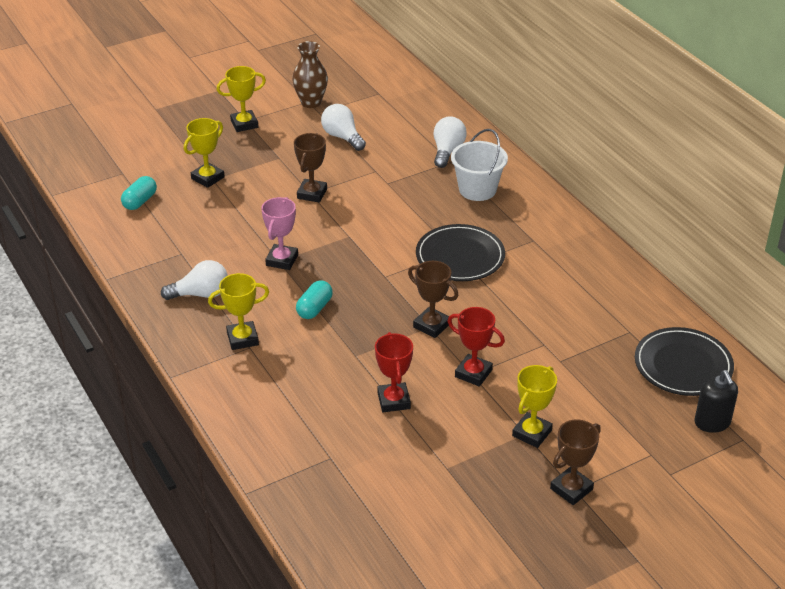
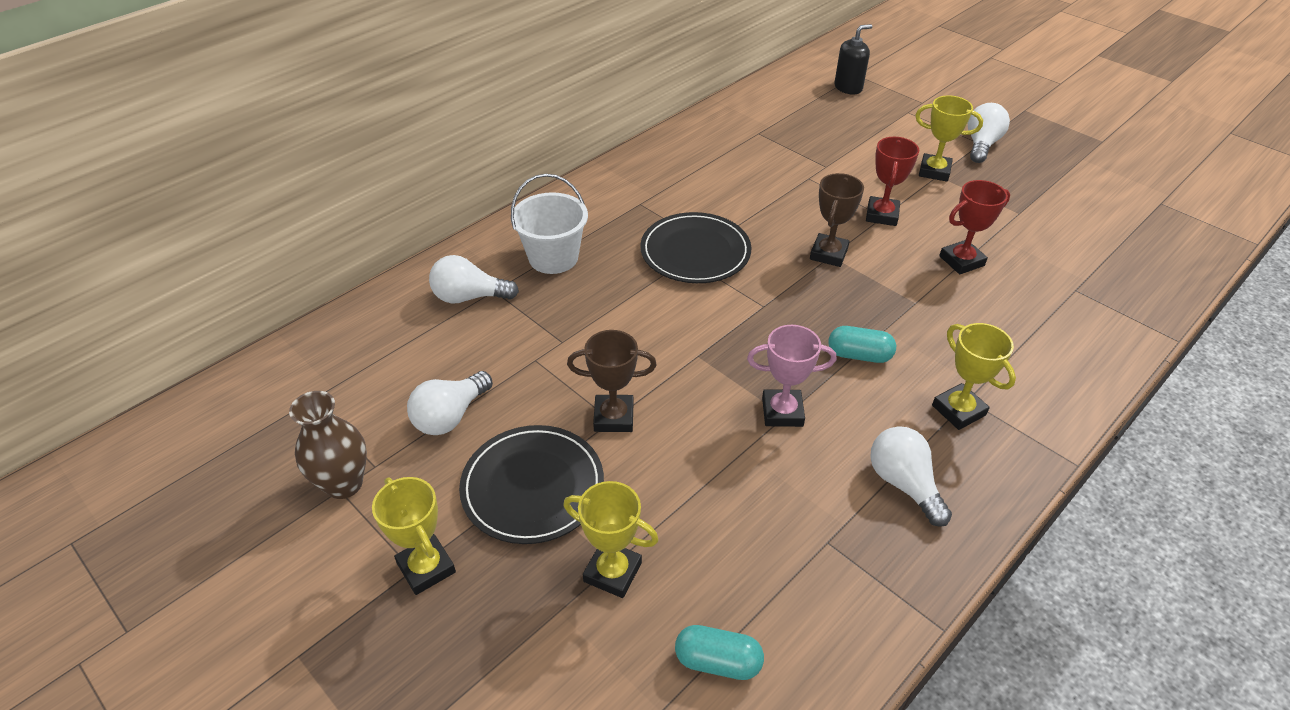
camera: 105 degrees left, 5 degrees up
(571, 489) = (981, 145): brown trophy -> white light bulb
(683, 365) = (786, 104): black plate -> black plate (533, 487)

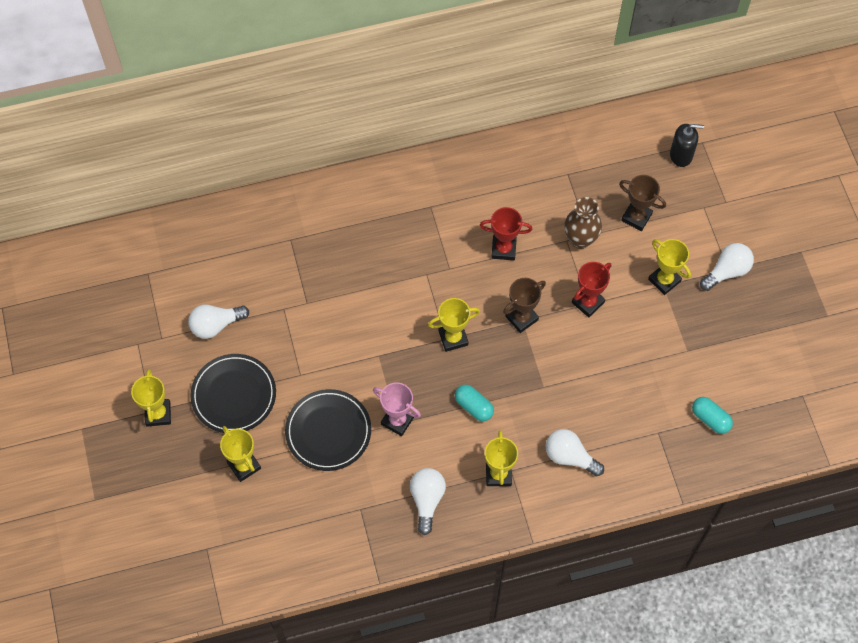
camera: 30 degrees right, 20 degrees up
(344, 484) = (141, 341): brown vase -> brown vase (580, 239)
(469, 297) = (272, 237): white light bulb -> white light bulb (570, 457)
(553, 257) = (342, 229): white bucket -> none
(613, 417) = (302, 373): brown trophy -> brown trophy (636, 217)
(695, 252) = (436, 271): black plate -> black plate (328, 431)
(717, 661) = (263, 537): turquoise capsule -> turquoise capsule (710, 419)
(771, 301) = (453, 338): none -> yellow trophy
(961, 261) = (605, 370): red trophy -> red trophy (503, 249)

